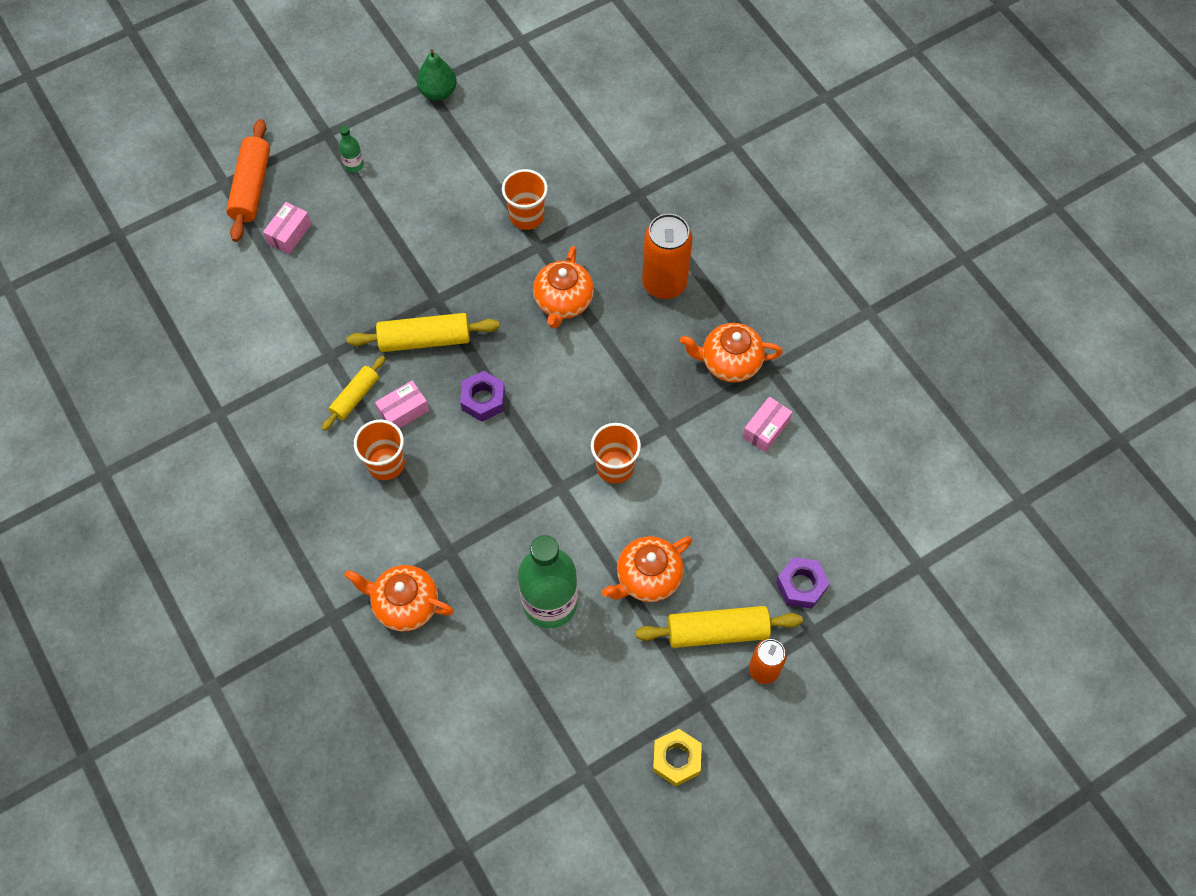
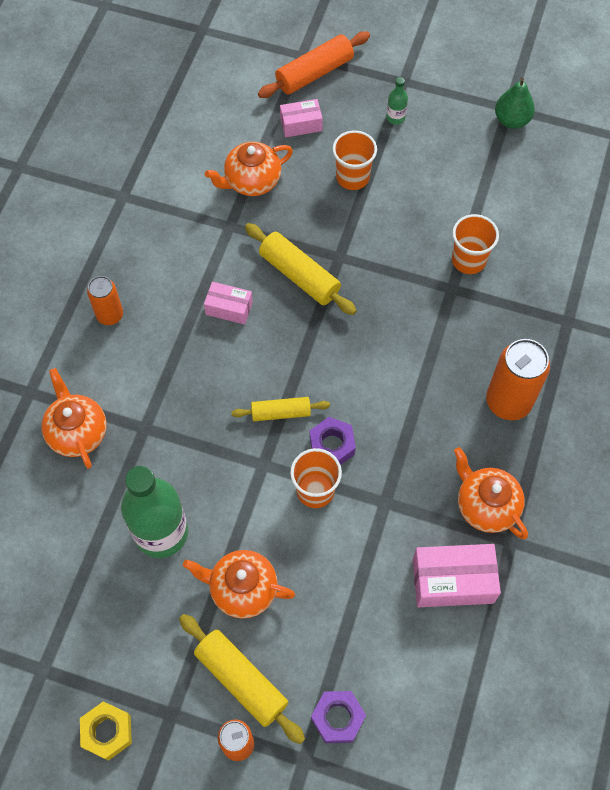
camera: 50 degrees right, 0 degrees up
(322, 504) = (110, 315): none -> orange can
(355, 397) = (212, 268): yellow rolling pin -> yellow rolling pin (281, 412)
(386, 463) = (177, 330): orange cup -> orange cup (352, 177)
(483, 400) = (287, 353): purple nut -> purple nut (332, 446)
(563, 302) = (421, 343): orange teapot -> orange teapot (251, 181)
(766, 429) = (452, 581): pink box -> pink box, size x1.66

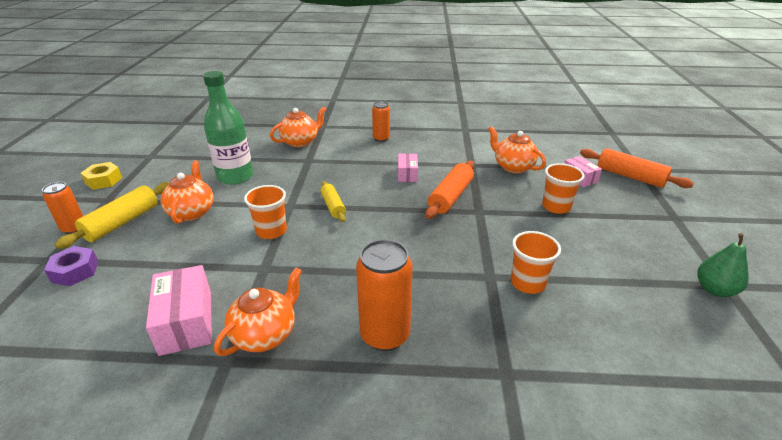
camera: 75 degrees right, 30 degrees down
(299, 275) = (450, 197): yellow rolling pin -> orange rolling pin
(332, 446) = (311, 233): purple nut -> none
(395, 118) = (634, 219): green bottle -> none

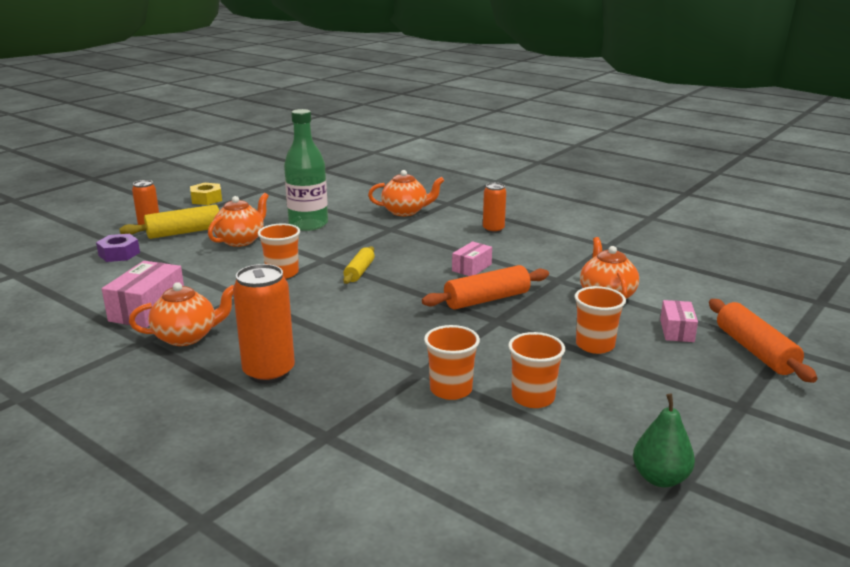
camera: 35 degrees right, 10 degrees down
(579, 264) = (533, 398): none -> orange cup

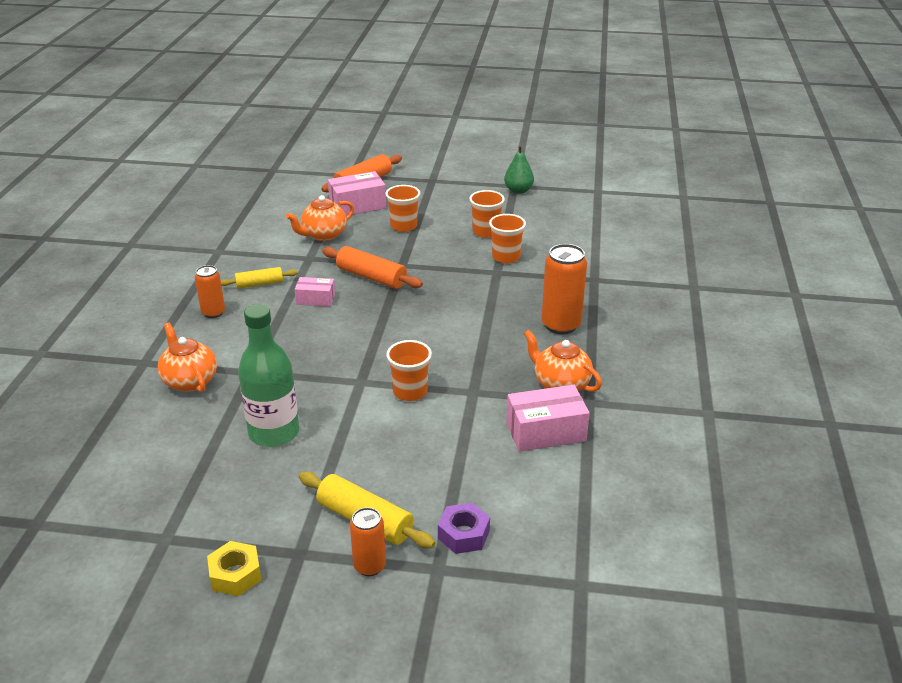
camera: 120 degrees left, 10 degrees up
(241, 240) = (355, 459): orange teapot -> none
(359, 271) = (370, 351): yellow rolling pin -> yellow rolling pin (259, 284)
(676, 330) = (357, 205): pink box -> pink box, size x1.66

